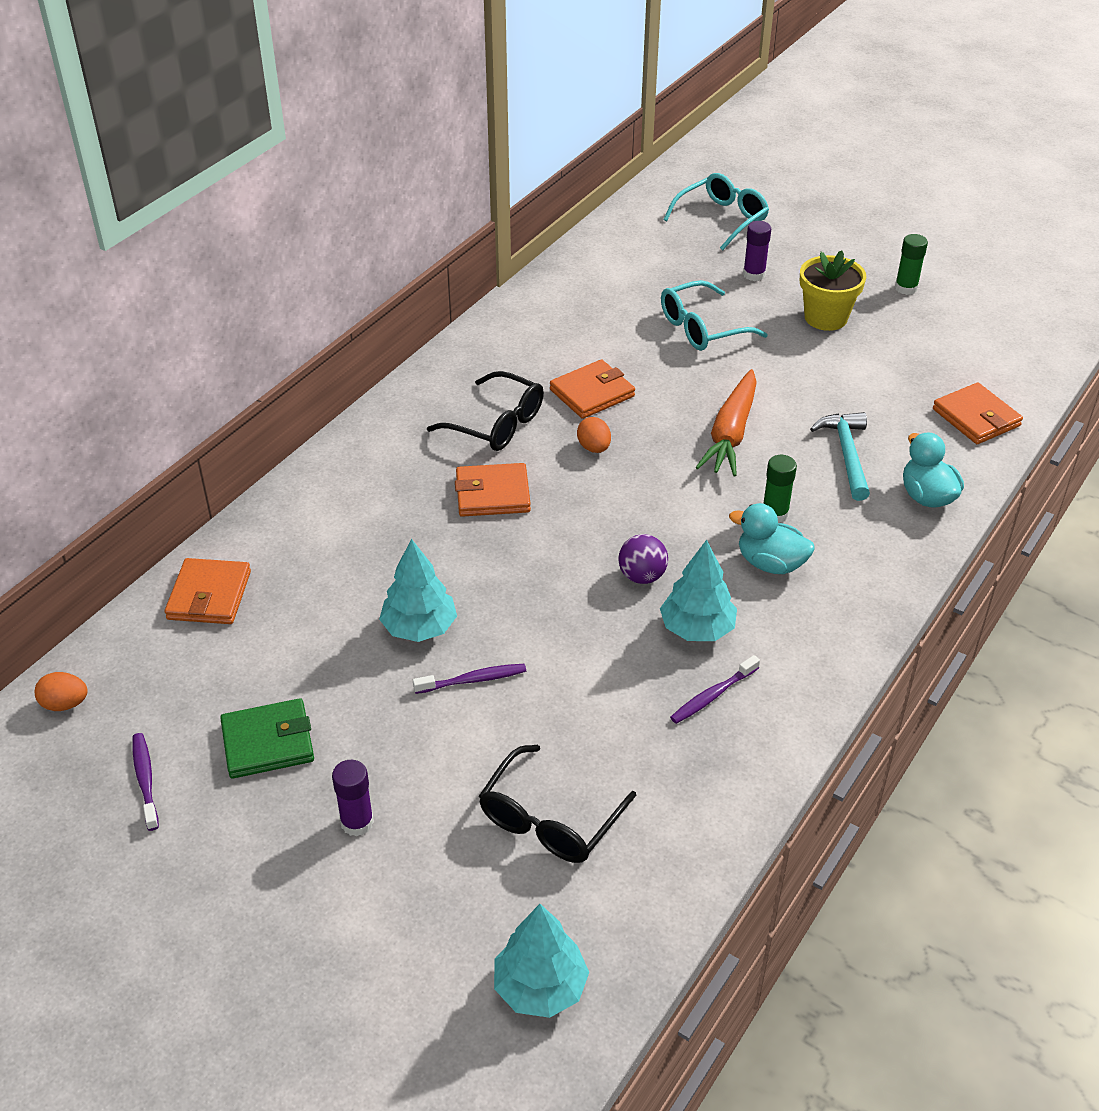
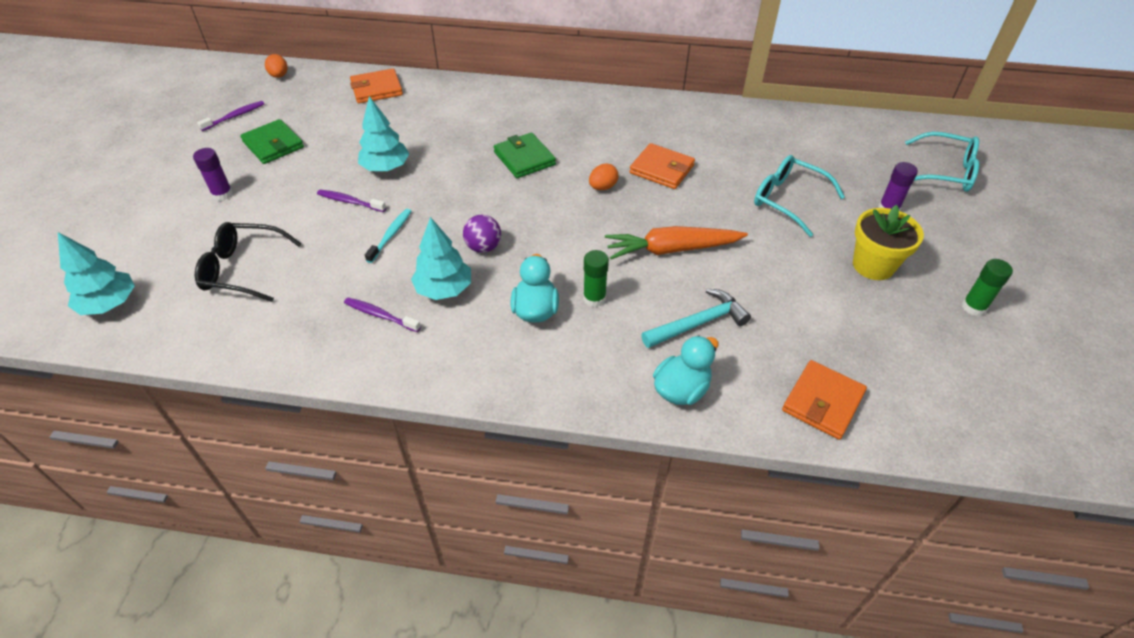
camera: 65 degrees right, 5 degrees up
(472, 680) = (350, 202): purple toothbrush -> purple toothbrush turned 150 degrees clockwise
(492, 494) = (524, 158): orange wallet -> green wallet
(496, 424) = (595, 139): black glasses -> none
(569, 655) = (390, 235): none -> turquoise toothbrush

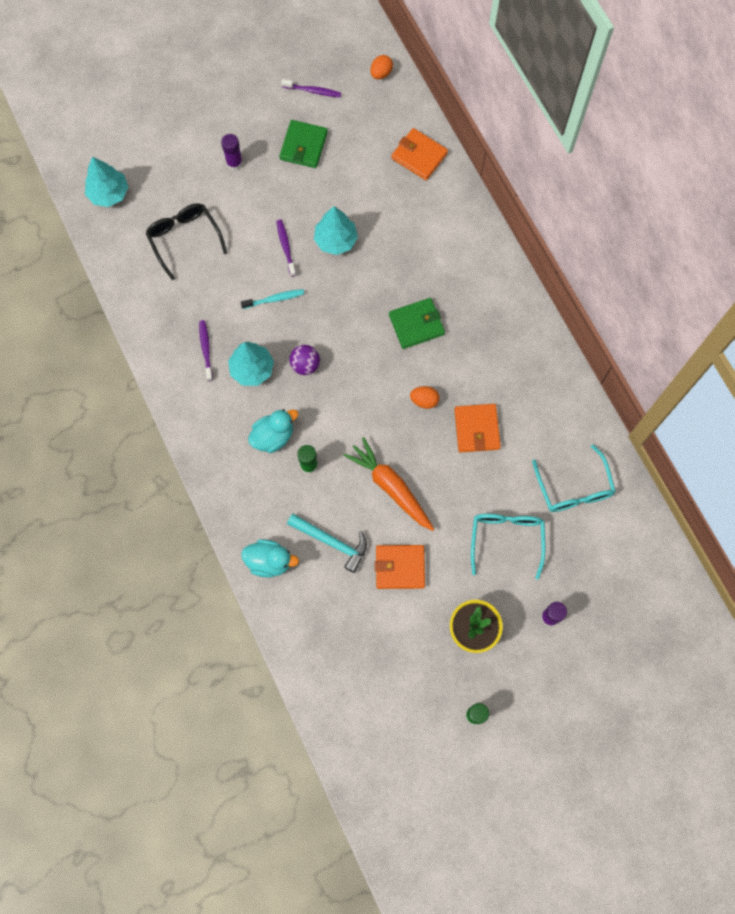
camera: 55 degrees right, 25 degrees up
(524, 158) = (416, 324): green wallet -> green wallet turned 45 degrees clockwise
(822, 402) = (316, 649): orange wallet -> orange wallet (400, 567)
(944, 172) = (634, 643): turquoise glasses -> turquoise glasses (573, 487)

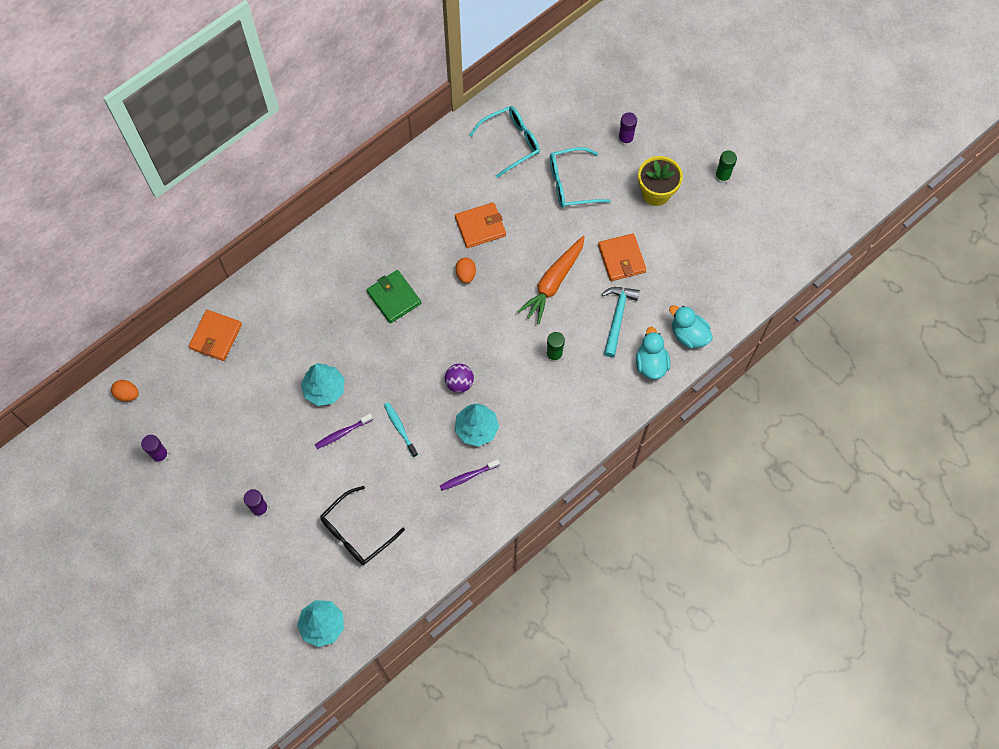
camera: 105 degrees left, 5 degrees down
(273, 436) = (536, 392): turquoise duck -> turquoise duck (688, 335)
(303, 146) = (226, 447): green wallet -> none
(312, 91) = (160, 455): purple toothbrush -> purple glue stick

